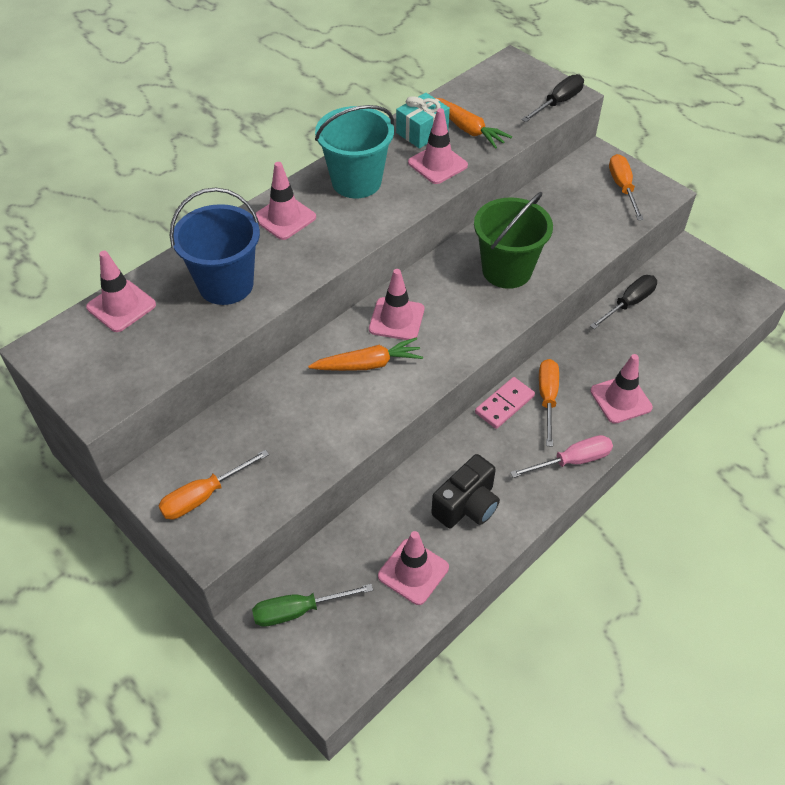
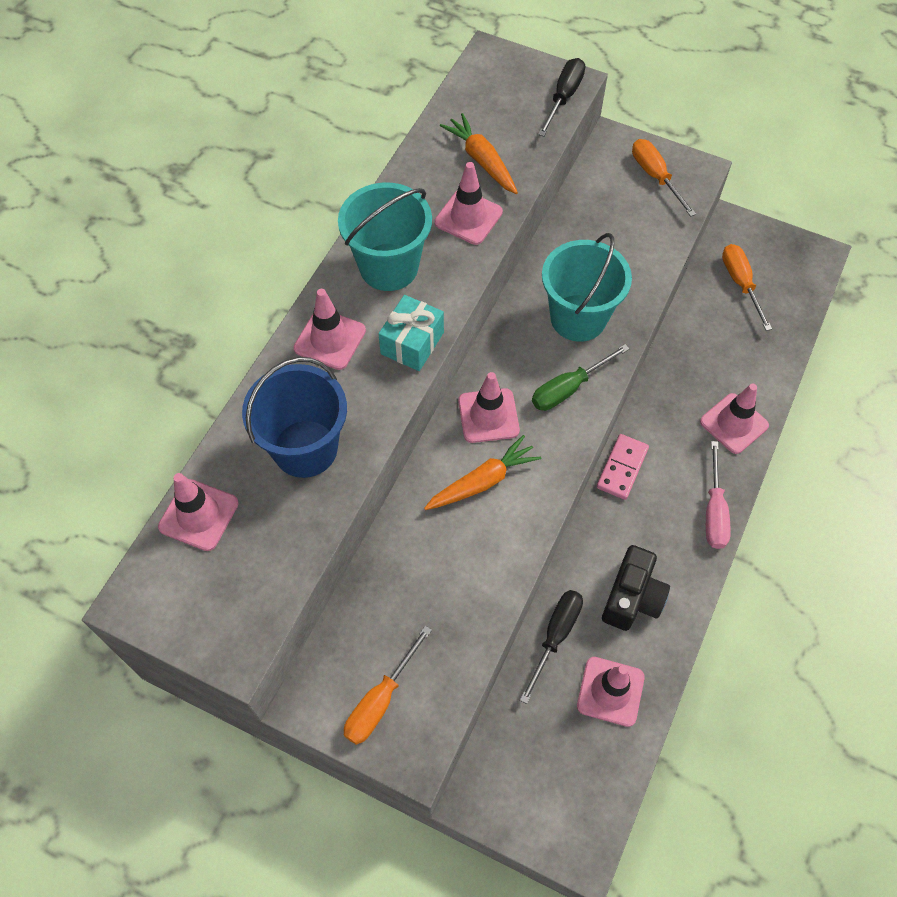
camera: 20 degrees left, 10 degrees up
(299, 610) = (515, 777): green screwdriver -> green screwdriver (569, 388)
(422, 132) = (432, 178): turquoise gift -> turquoise gift (412, 343)
(468, 129) = (481, 160): orange carrot -> orange carrot turned 150 degrees counterclockwise
(507, 270) = (578, 318): green bucket -> turquoise bucket
(547, 398) = (662, 446): orange screwdriver -> orange screwdriver (740, 284)
(572, 461) = (714, 511): pink screwdriver -> pink screwdriver turned 135 degrees clockwise
(628, 303) = (698, 307): black screwdriver -> black screwdriver (555, 636)

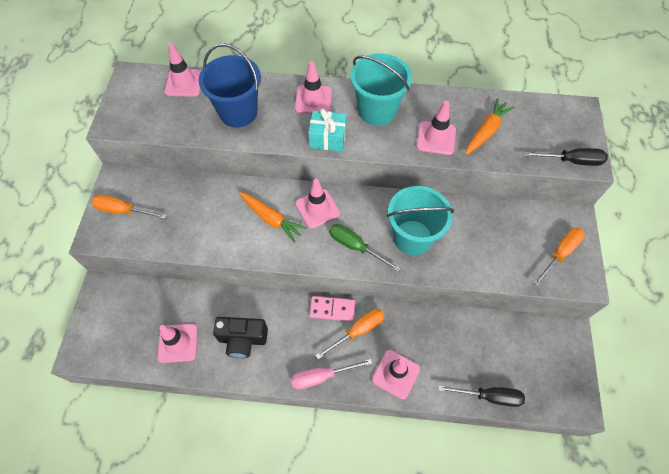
camera: 70 degrees right, 0 degrees up
(555, 636) = (205, 302): black screwdriver -> black screwdriver (489, 396)
(740, 284) = (518, 351): orange screwdriver -> orange screwdriver (357, 331)

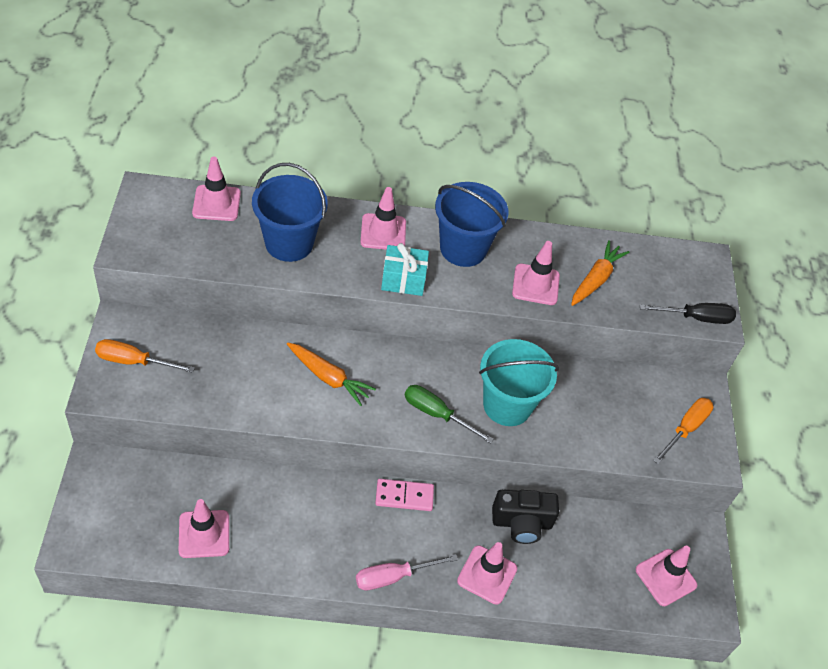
camera: 10 degrees left, 10 degrees down
(242, 339) = (289, 531): black camera -> black camera (522, 523)
(317, 208) = (387, 367): pink traffic cone -> pink traffic cone (665, 577)
(357, 331) = (437, 523): orange screwdriver -> none
(377, 110) = (463, 249): turquoise bucket -> blue bucket
(489, 396) = (602, 602): black screwdriver -> none

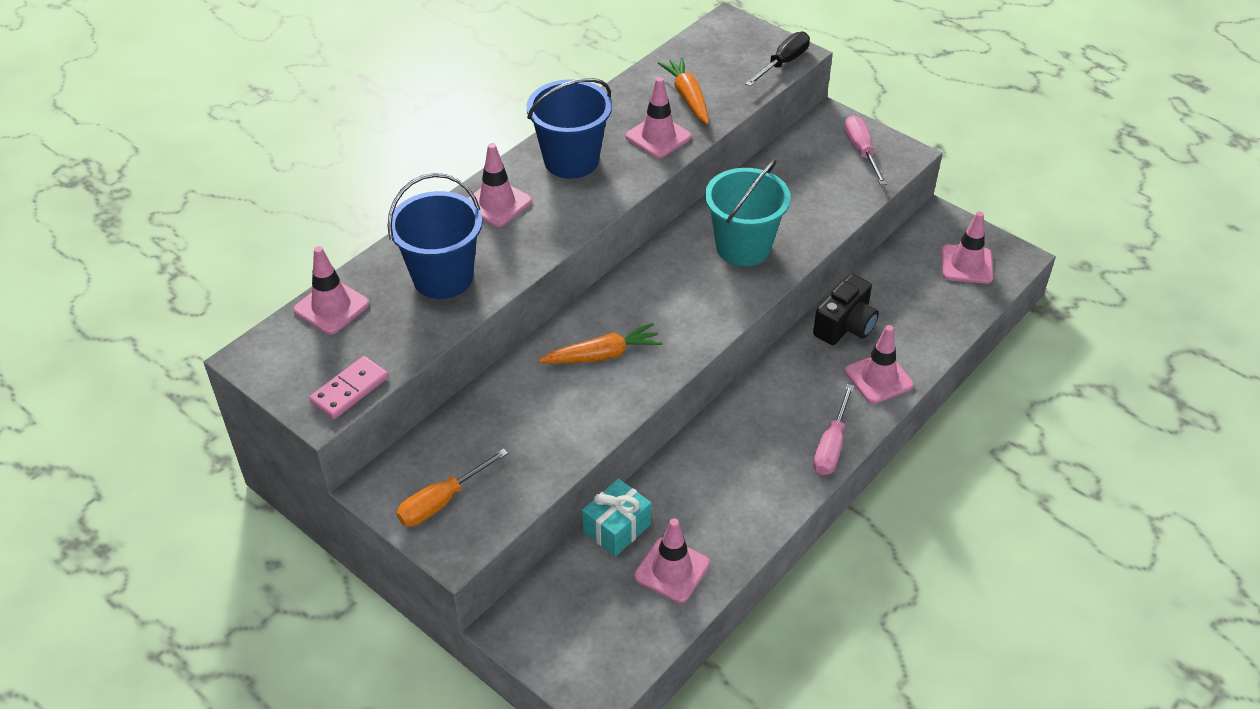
camera: 45 degrees left, 5 degrees down
(403, 279) = (569, 219): turquoise gift -> turquoise gift (617, 528)
(404, 496) = (753, 392): pink domino -> pink domino (350, 390)
(437, 414) = (712, 299): green screwdriver -> none
(685, 429) = (861, 151): orange screwdriver -> pink screwdriver

